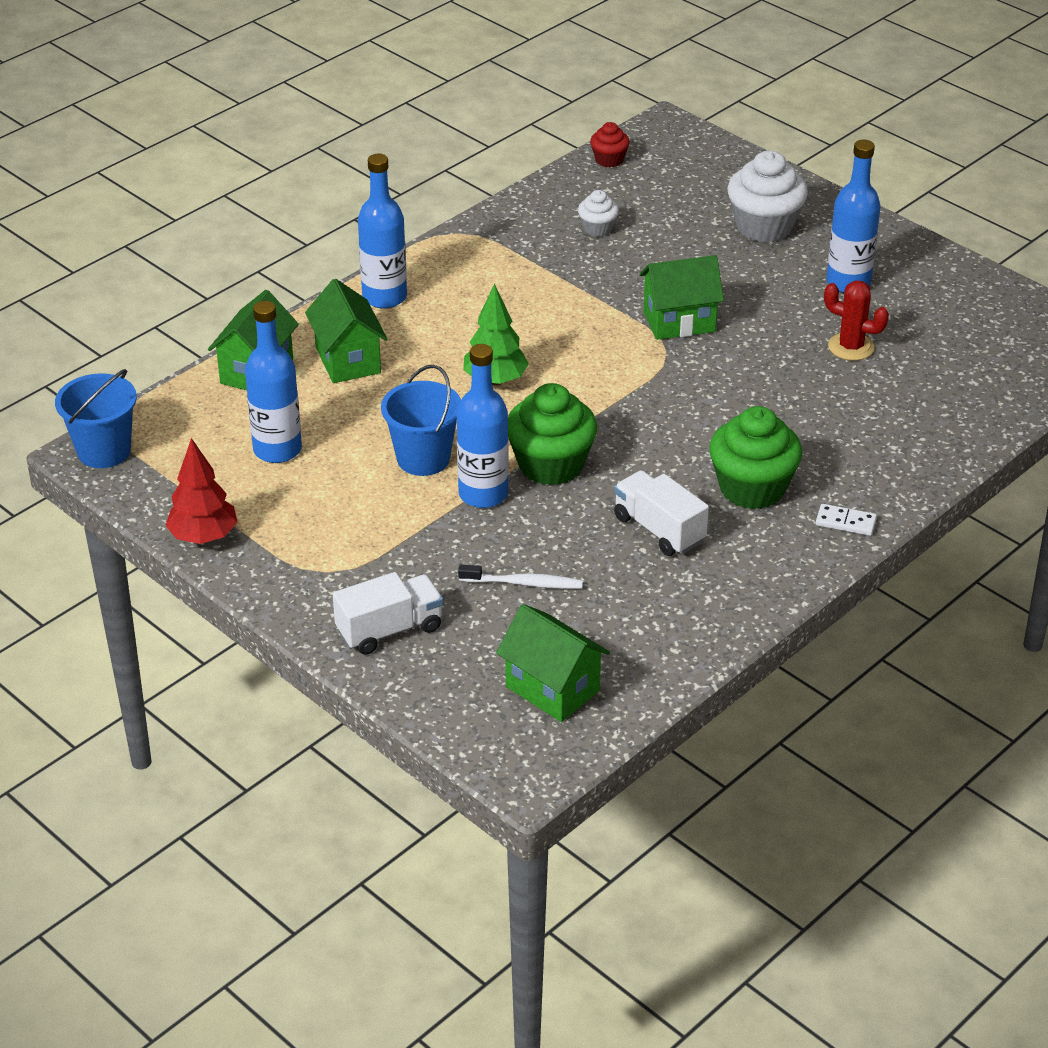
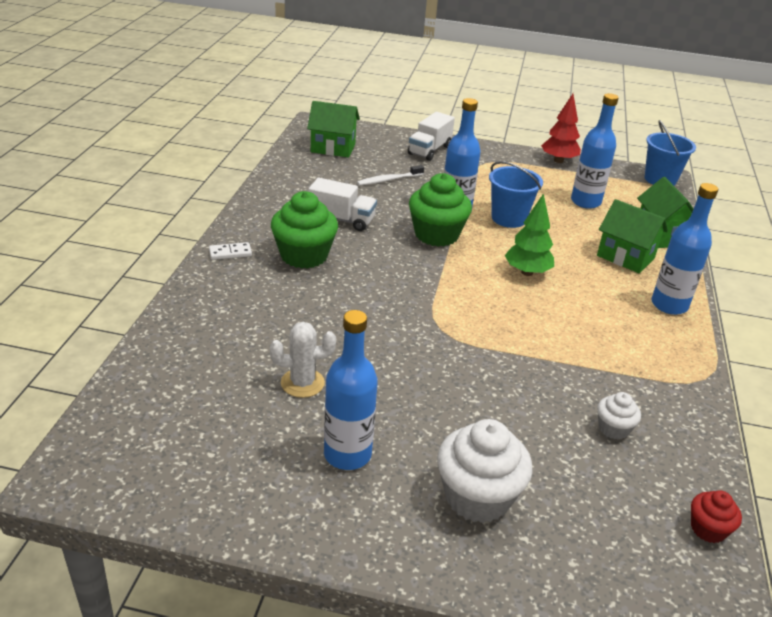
camera: 145 degrees right, 5 degrees down
(679, 322) = (455, 358): green house -> none
(851, 347) = (302, 383): red cactus -> white cactus

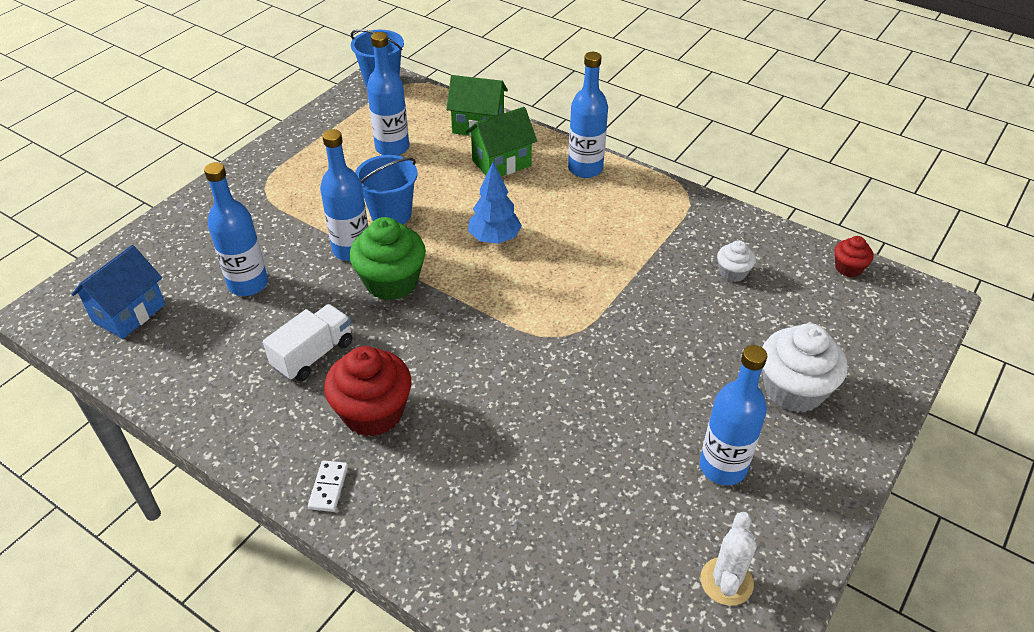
camera: 65 degrees left, 10 degrees up
(302, 383) = (609, 476): white cactus -> white cactus (726, 581)
(304, 255) = (373, 413): green cupcake -> red cupcake
(333, 148) = (129, 313): green house -> blue house
(388, 180) = (248, 284): white toothbrush -> blue bottle
(429, 150) = (201, 224): white truck -> none
(527, 272) = (494, 238): green tree -> blue tree
(558, 160) = (298, 133): red tree -> none

